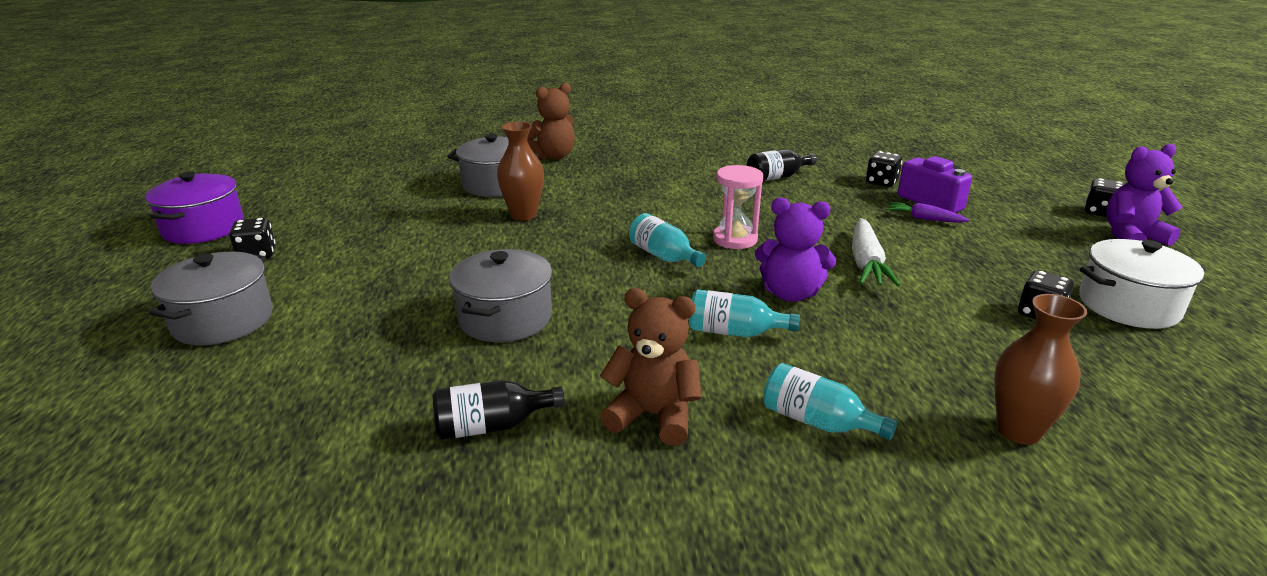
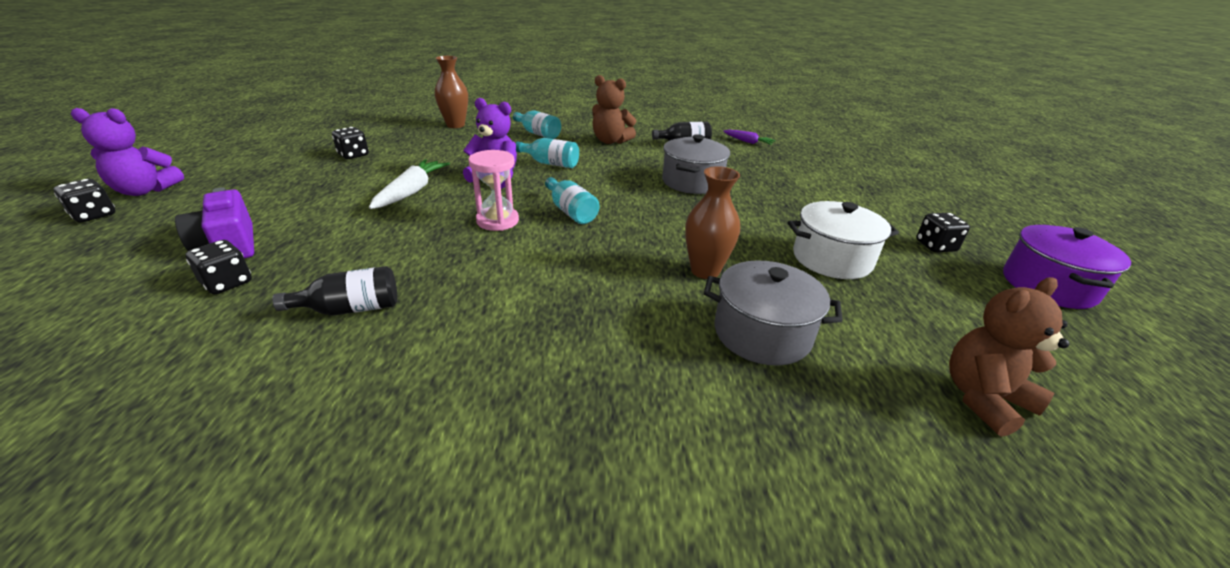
camera: 175 degrees left, 5 degrees up
(223, 321) = (879, 196): grey pot -> none
(553, 156) = (689, 417): brown teddy bear -> brown teddy bear (983, 399)
(924, 219) = (286, 225): purple carrot -> purple carrot (748, 142)
(1128, 306) = (289, 153): white pot -> white pot (832, 259)

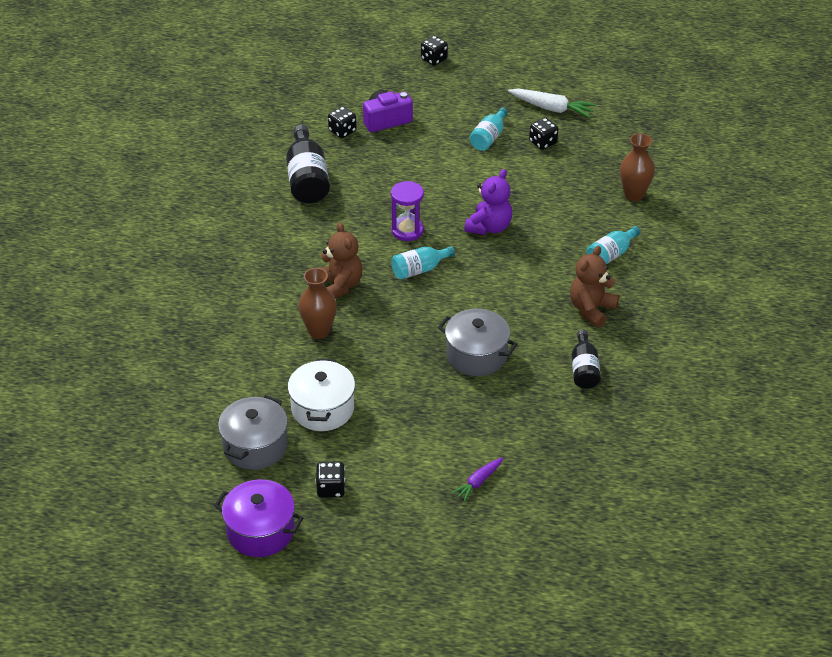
camera: 100 degrees right, 10 degrees up
(145, 191) = (471, 65): purple teddy bear -> none
(351, 309) = (307, 179): black bottle -> black bottle, size x1.64
(411, 191) = (463, 183): white carrot -> white carrot (552, 108)
(497, 221) = (407, 230): pink hourglass -> purple hourglass
(550, 163) = (524, 261): turquoise bottle -> turquoise bottle (489, 138)
(748, 142) = (597, 431): purple carrot -> purple carrot (478, 482)
(762, 333) = (246, 342): grey pot -> grey pot (255, 446)
(983, 399) = (168, 419): brown teddy bear -> brown teddy bear (339, 285)

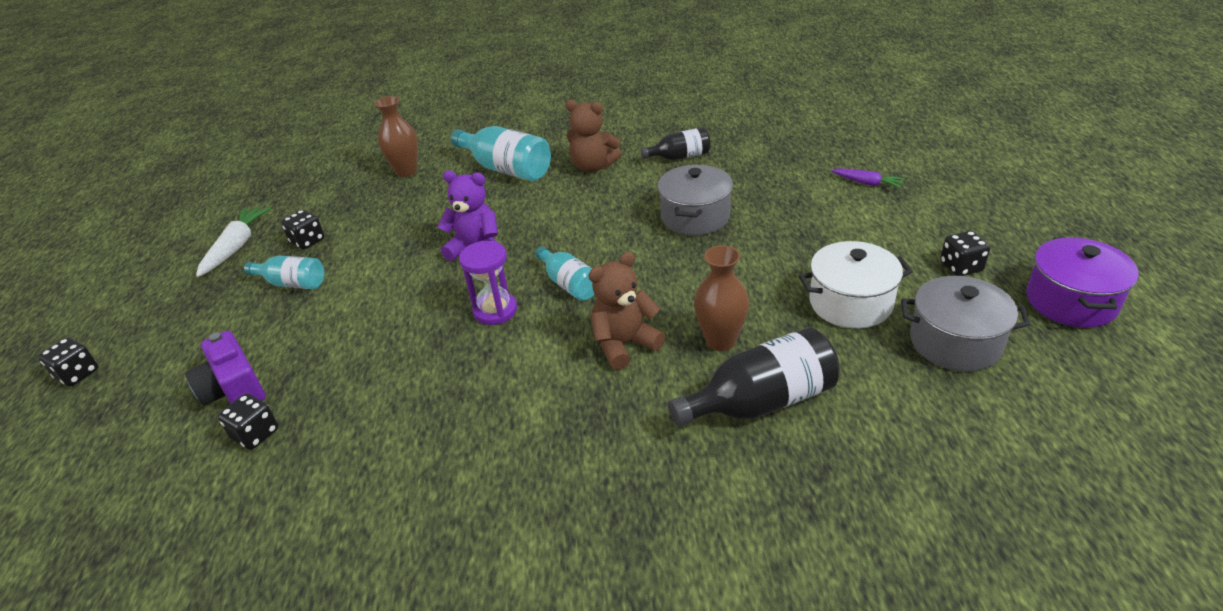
camera: 100 degrees left, 5 degrees down
(307, 179) = (386, 444): black bottle -> black bottle (761, 402)
(611, 255) = (506, 169): turquoise bottle -> turquoise bottle, size x1.64

